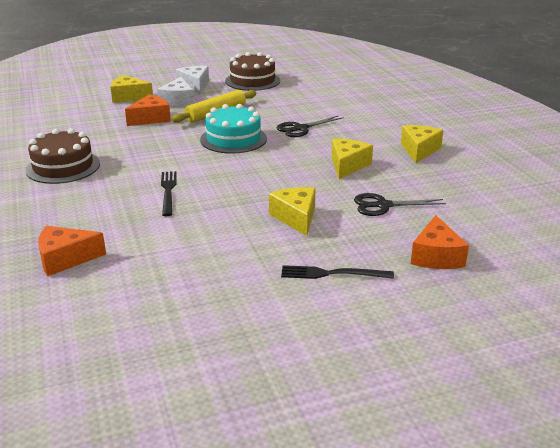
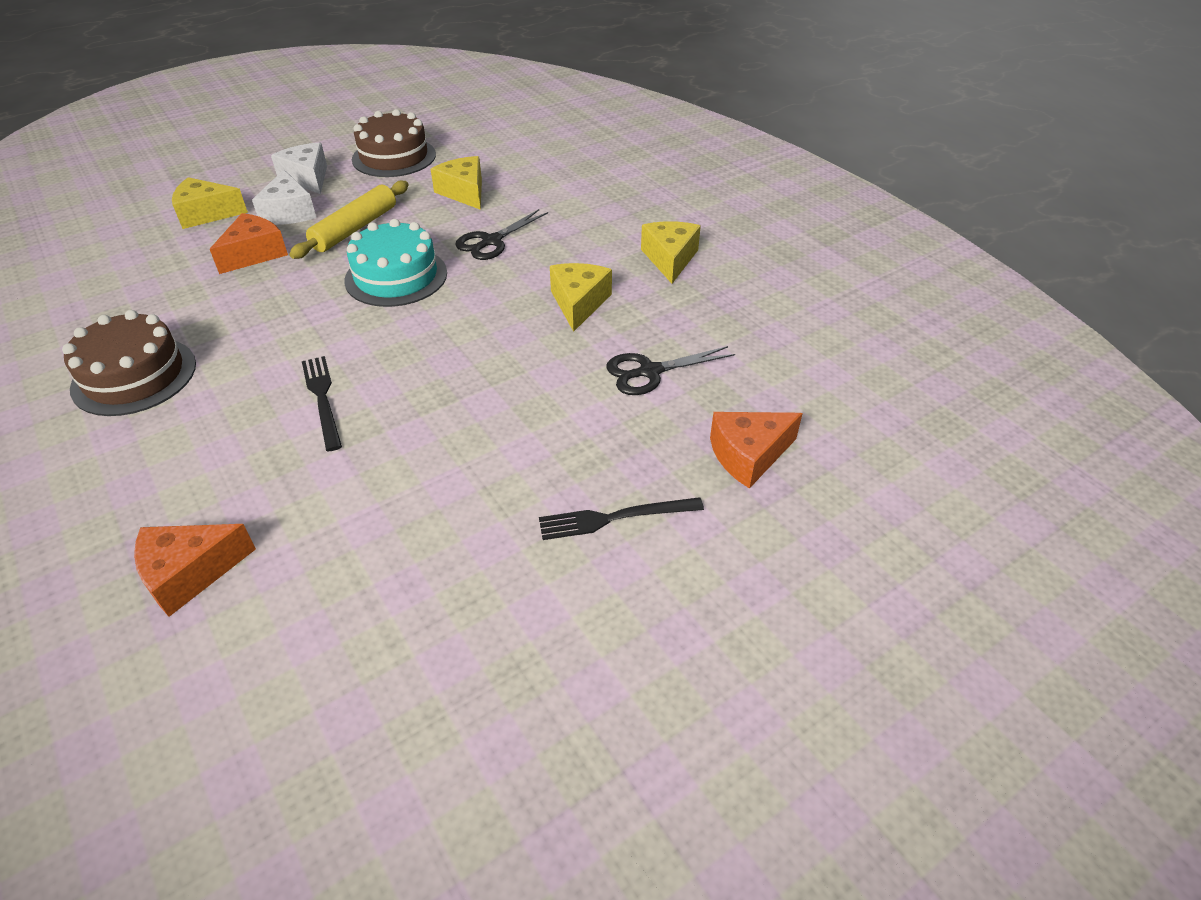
camera: 15 degrees left, 15 degrees up
(296, 218) = (532, 418): yellow cheese -> yellow cheese (464, 192)
(436, 256) = (748, 455): orange cheese -> orange cheese turned 75 degrees clockwise

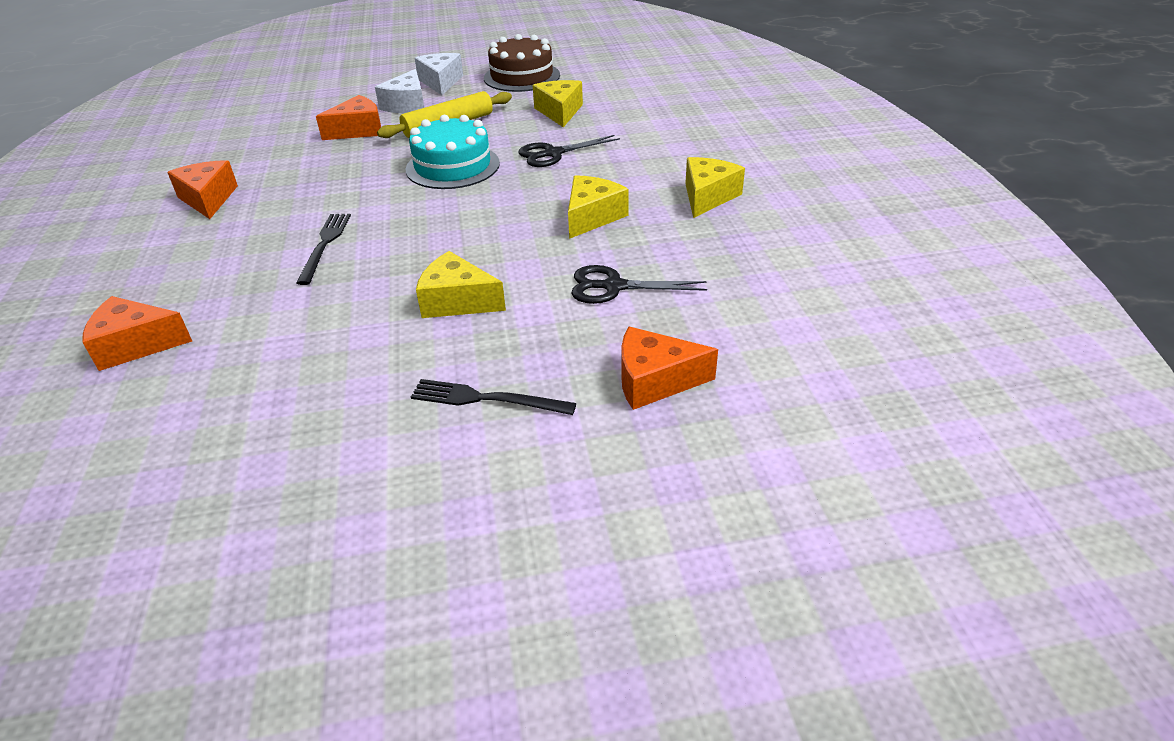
camera: 25 degrees right, 5 degrees down
(134, 376) = (208, 199): brown cake -> orange cheese
(206, 214) = (346, 96): yellow cheese -> yellow cheese (457, 301)

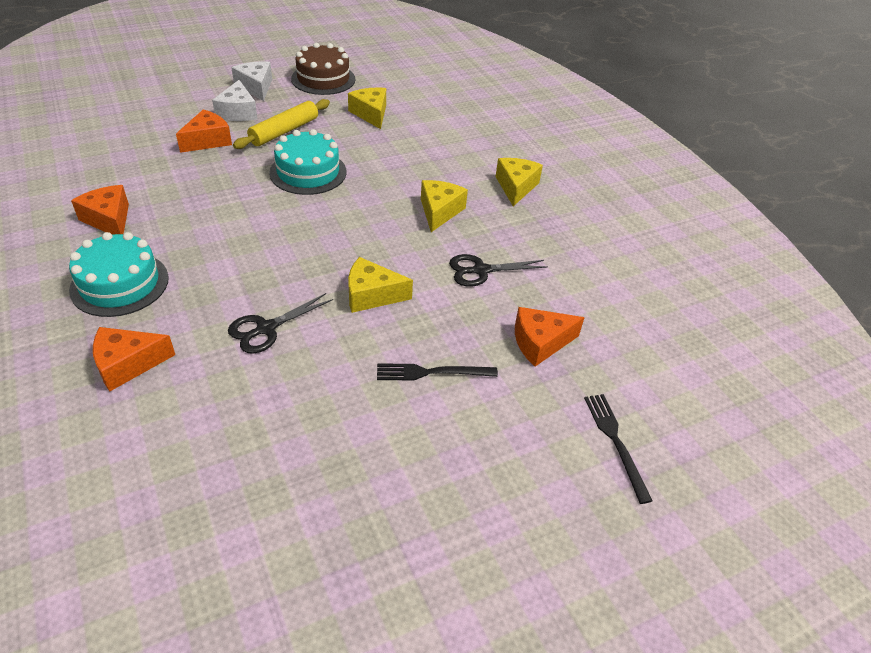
camera: 20 degrees left, 5 degrees up
(179, 262) = (119, 284): none -> turquoise cake
(325, 245) = (239, 255): black fork -> black fork (615, 442)
(552, 154) = (383, 155): black scissors -> black scissors (265, 329)

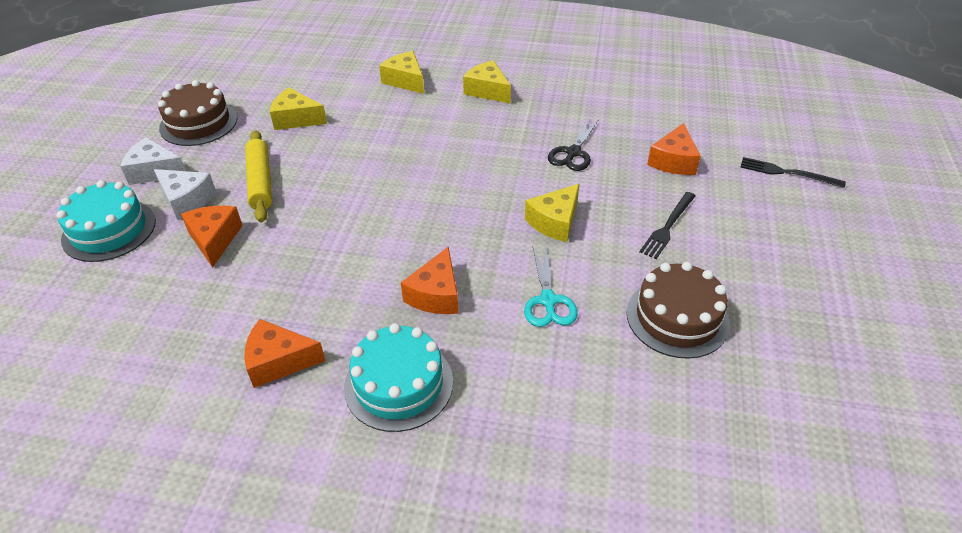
camera: 50 degrees left, 0 degrees up
(128, 364) = (526, 413): orange cheese -> orange cheese (436, 294)
(265, 329) = (548, 301): black scissors -> turquoise scissors
(305, 422) = (677, 317): none -> brown cake
(308, 172) = (346, 192): turquoise cake -> turquoise cake (109, 230)
(439, 211) = (481, 141): yellow cheese -> yellow cheese (405, 81)

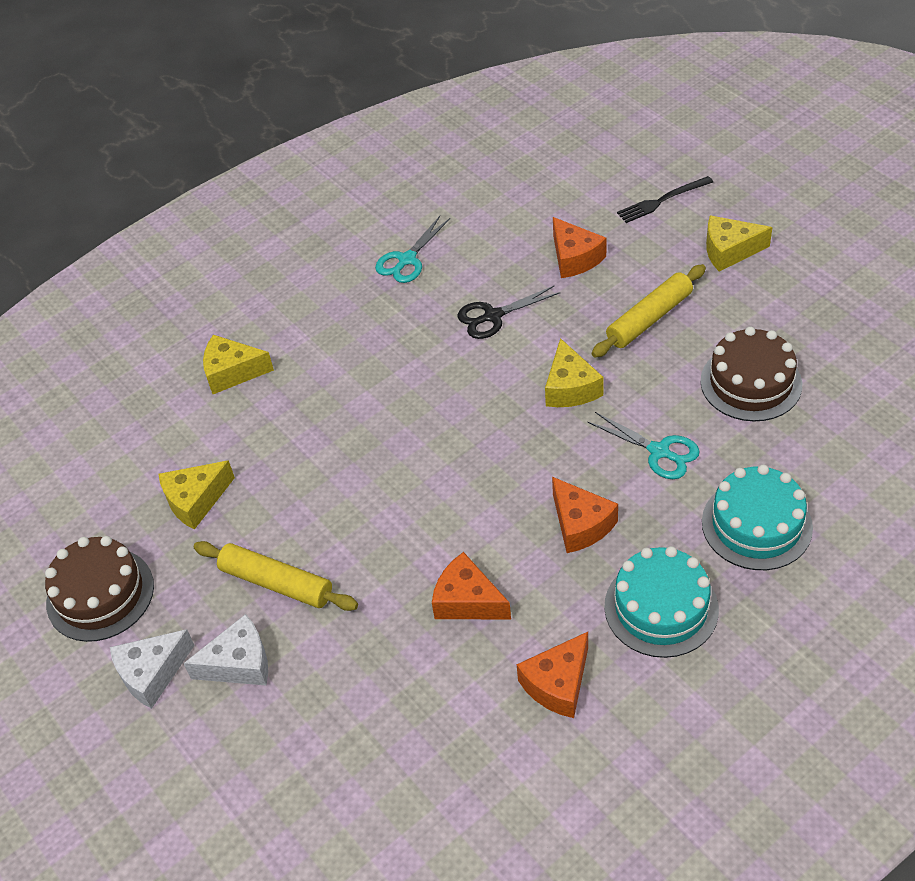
camera: 45 degrees left, 5 degrees up
(109, 230) = (218, 757): turquoise cake -> turquoise cake (756, 524)
(214, 239) = (333, 664): orange cheese -> orange cheese (467, 600)
(487, 91) = (327, 318): yellow cheese -> yellow cheese (729, 251)
(573, 94) = (407, 260): none -> turquoise scissors
(573, 153) = (492, 316): black scissors -> black scissors turned 90 degrees clockwise
(668, 227) = (649, 318): black fork -> yellow rolling pin

